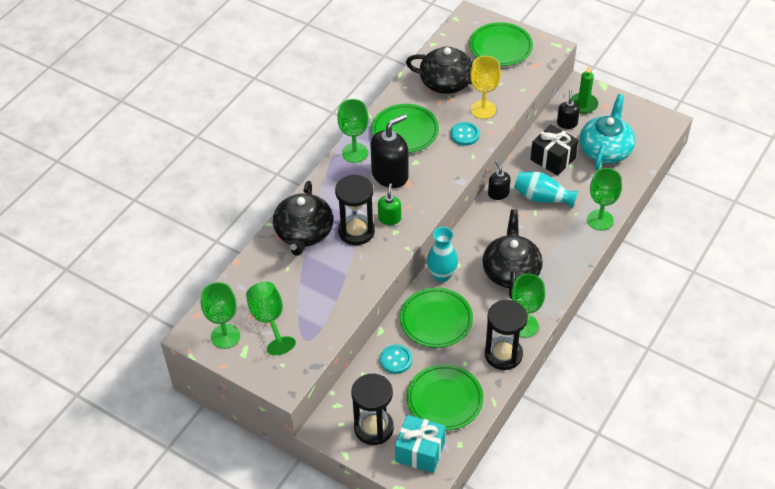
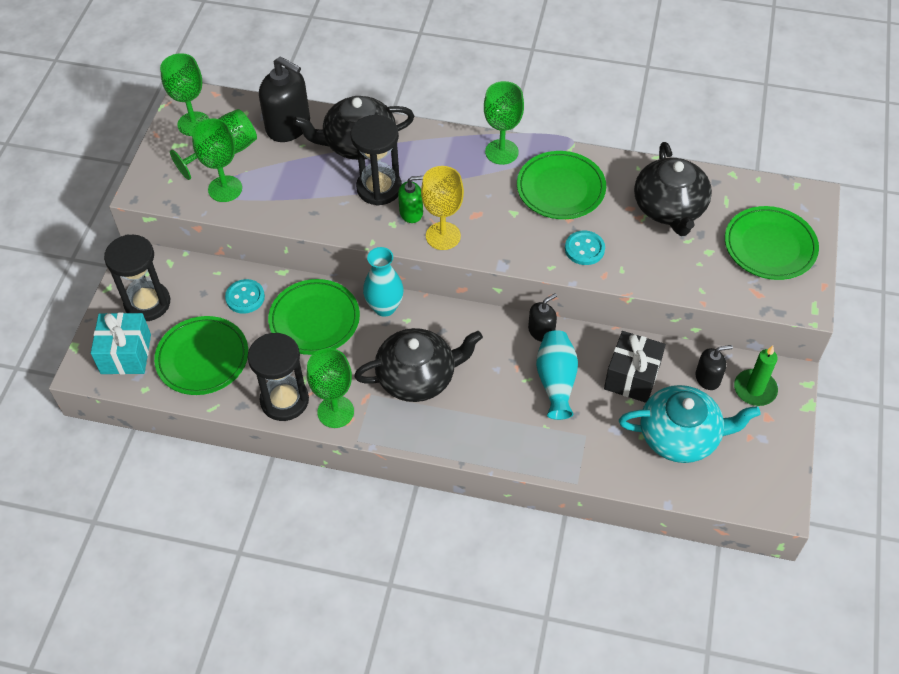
camera: 70 degrees right, 5 degrees up
(390, 175) = (481, 194): black soap dispenser -> black soap dispenser (288, 126)
(483, 109) = (640, 257): yellow goblet -> yellow goblet (443, 236)
(600, 220) = (545, 457): green goblet -> green goblet (225, 189)

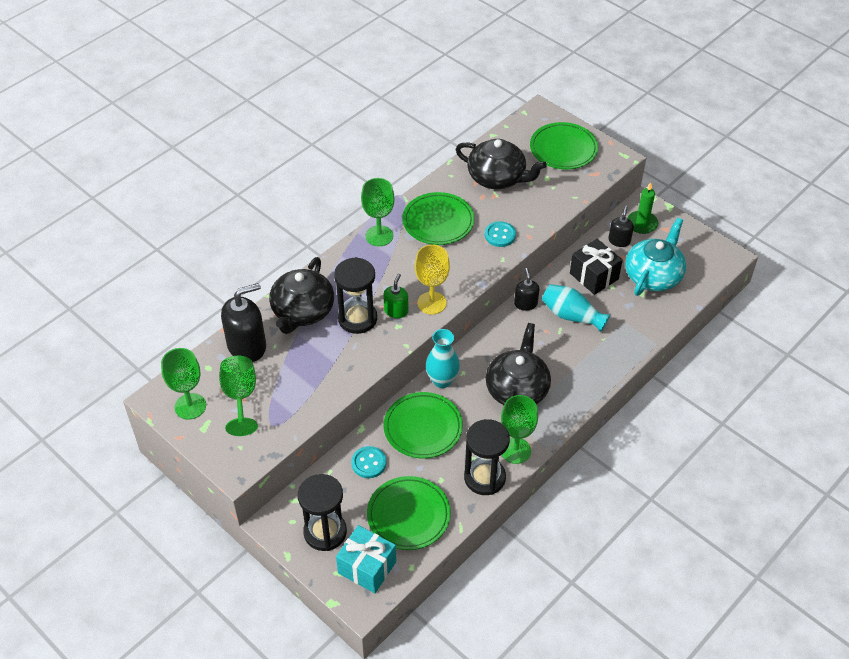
camera: 60 degrees left, 5 degrees down
(225, 189) = (280, 413): green goblet -> none

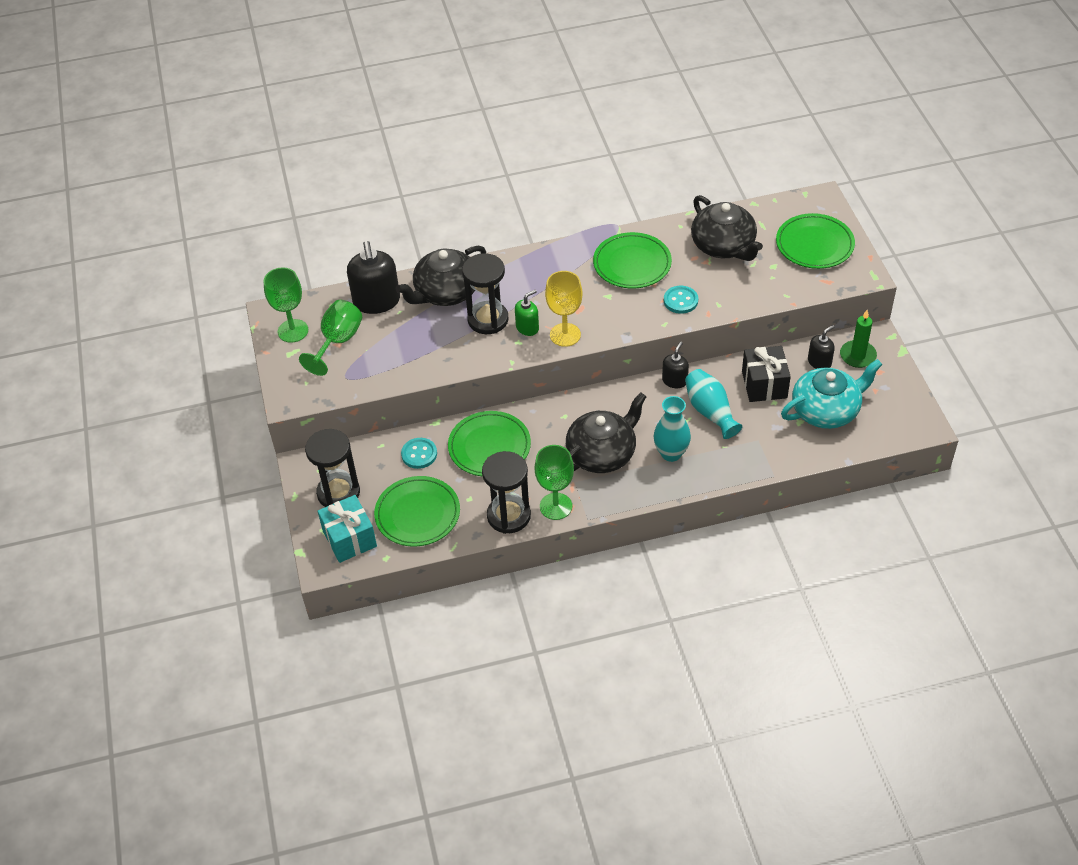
camera: 35 degrees right, 0 degrees up
(247, 346) = (376, 301): black soap dispenser -> black soap dispenser turned 75 degrees clockwise
(379, 236) = (566, 254): green goblet -> none
(442, 380) = (540, 414): turquoise vase -> turquoise vase (671, 453)

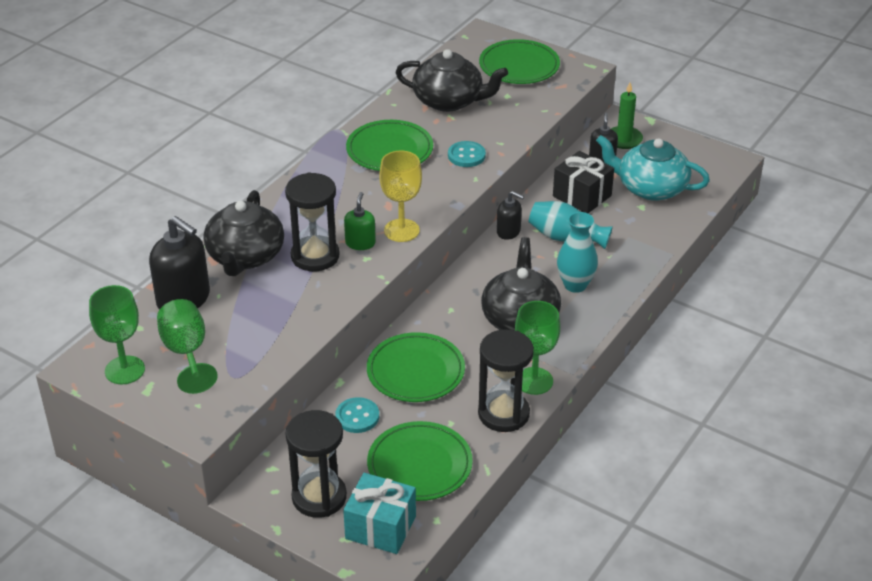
camera: 45 degrees left, 10 degrees down
(674, 380) = (508, 232): black soap dispenser -> black soap dispenser turned 135 degrees clockwise
(826, 410) = (650, 188): turquoise teapot -> turquoise teapot turned 90 degrees counterclockwise

